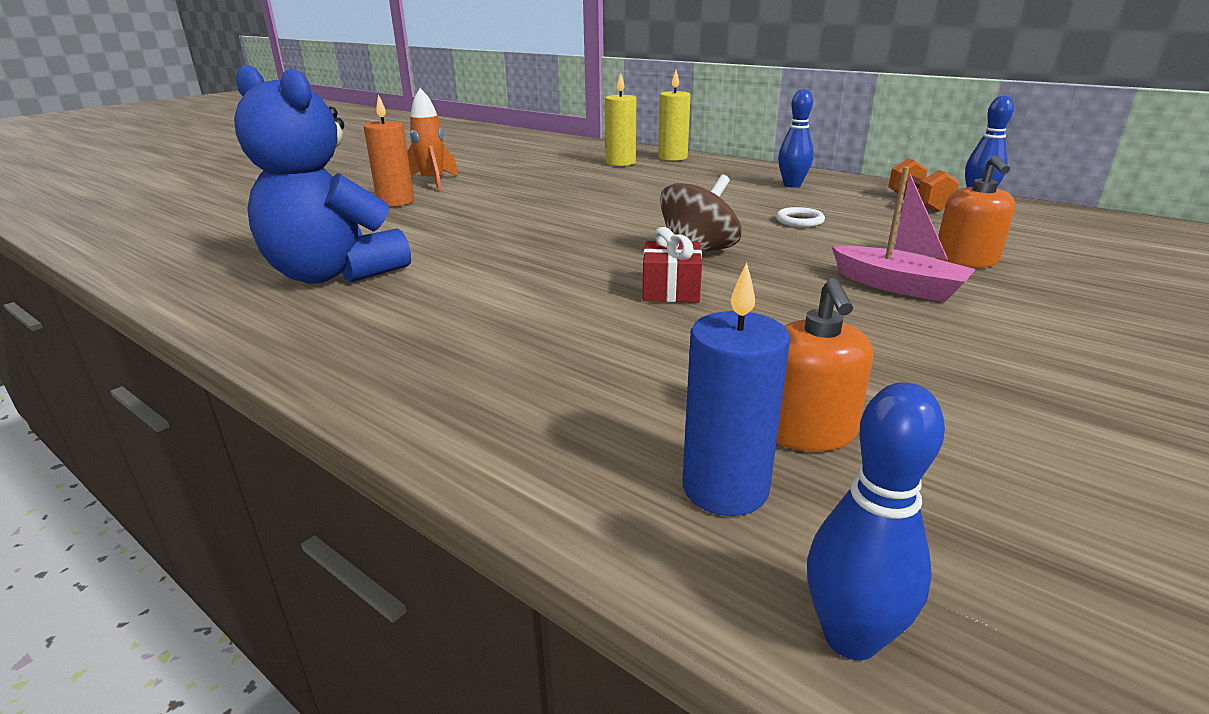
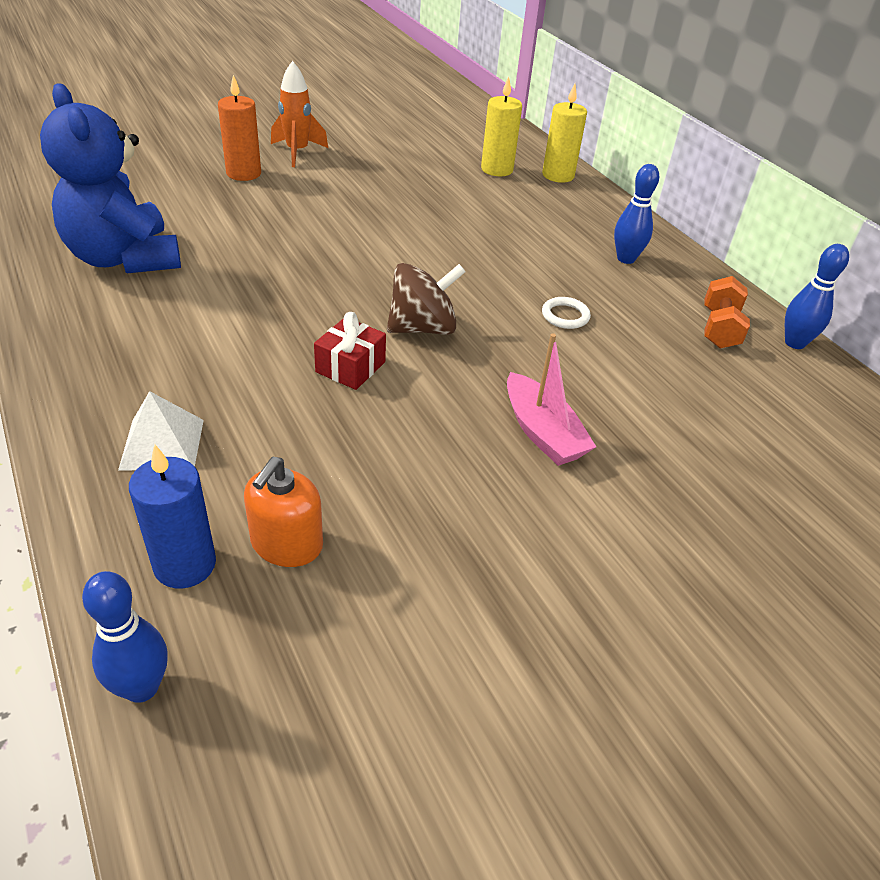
camera: 20 degrees right, 15 degrees up
(555, 394) = (162, 444): none -> white pyramid
(965, 260) = (650, 424): orange soap dispenser -> none

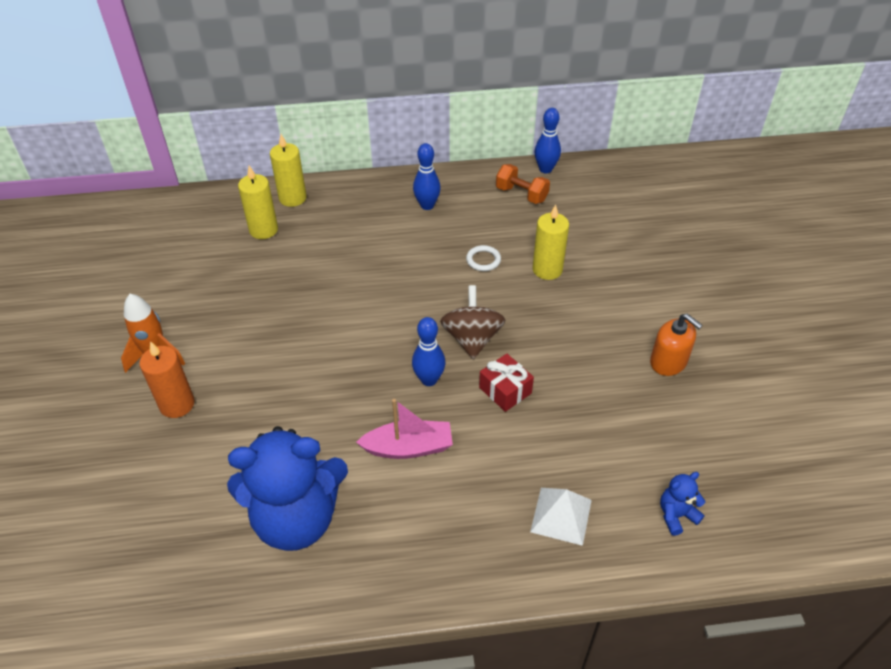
camera: 65 degrees left, 5 degrees up
(141, 687) = (763, 547): blue bowling pin -> blue bowling pin (429, 380)
(185, 564) = (676, 515): blue candle -> blue teddy bear
(286, 544) = (668, 460): orange soap dispenser -> orange soap dispenser (668, 362)
(542, 432) = (597, 311): pink boat -> pink boat (408, 447)
(590, 373) = (547, 269): none -> yellow candle

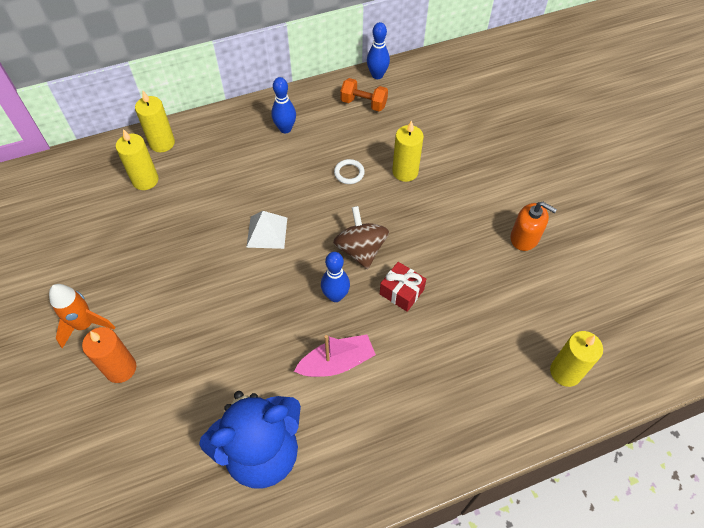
camera: 15 degrees left, 10 degrees up
(561, 515) = (477, 394): white pyramid -> white pyramid (267, 232)
(676, 515) = (565, 372): blue teddy bear -> yellow candle

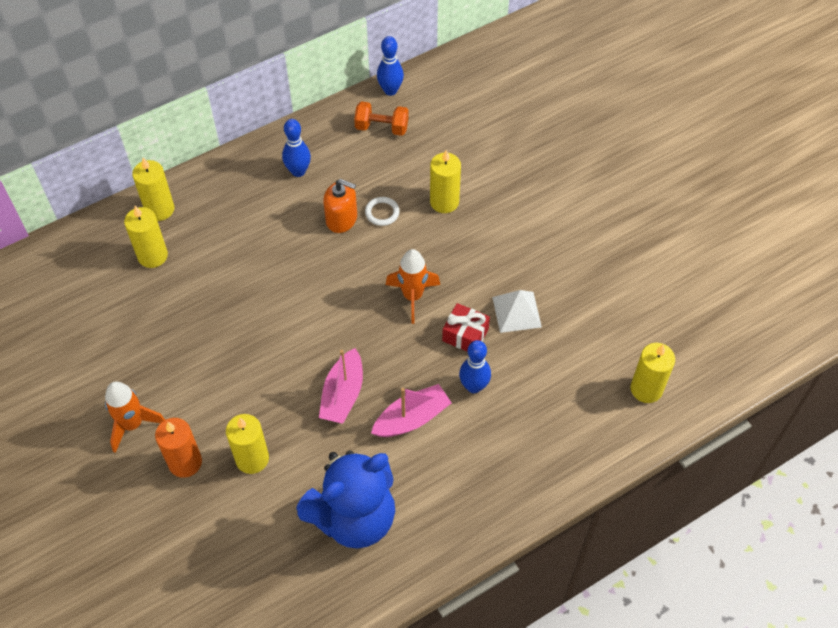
camera: 10 degrees left, 0 degrees up
(181, 375) = (252, 459): none -> yellow candle
(267, 232) = (305, 293): white pyramid -> white pyramid (516, 312)
(278, 329) = (343, 394): none -> pink boat
(335, 296) = (396, 350): blue bowling pin -> blue bowling pin (474, 386)
(360, 250) = (412, 296): brown spinning top -> orange rocket
(524, 237) = (586, 256): orange soap dispenser -> orange soap dispenser (341, 219)

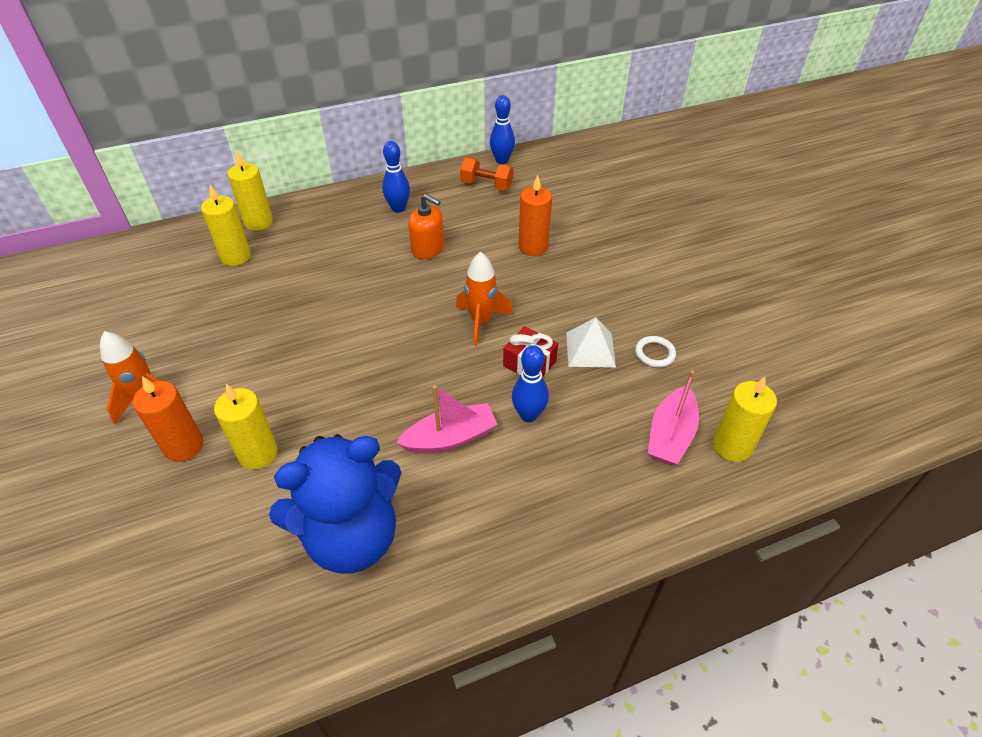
camera: 10 degrees right, 10 degrees down
(343, 394) = (380, 403): pink boat -> pink boat (670, 435)
(382, 213) = (469, 248): white ring -> white ring (654, 353)
(444, 202) = (533, 247): yellow candle -> orange candle

